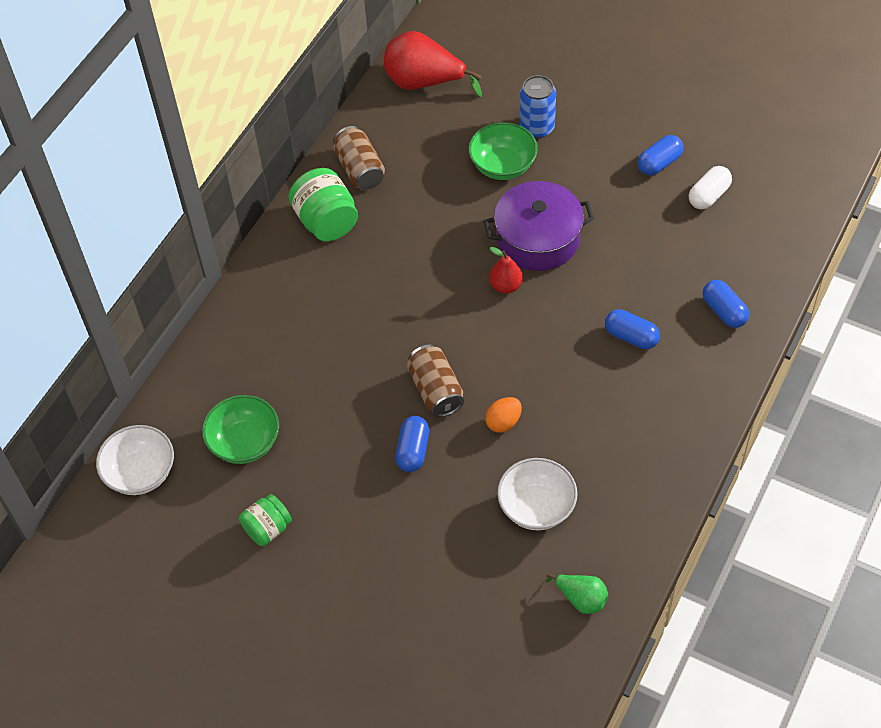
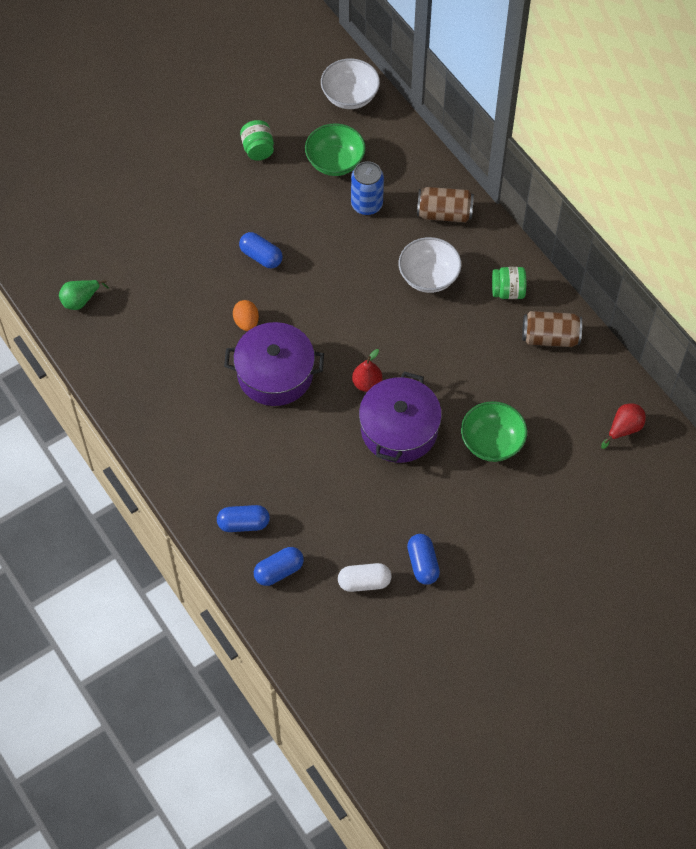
camera: 115 degrees right, 5 degrees up
(326, 222) = (507, 291): green jar -> green jar, size x0.64
(424, 82) = (624, 429): red pear -> red pear, size x0.53
(436, 390) = (302, 293): brown can -> brown can (444, 213)
(536, 507) = (165, 309): white bowl -> white bowl (428, 277)
(537, 127) = (520, 490): blue can -> blue can (367, 204)
(547, 366) = (275, 374): none -> purple pot
(631, 337) = (263, 444): blue capsule -> blue capsule (279, 571)
(708, 195) = (364, 582): white capsule -> white capsule turned 75 degrees counterclockwise

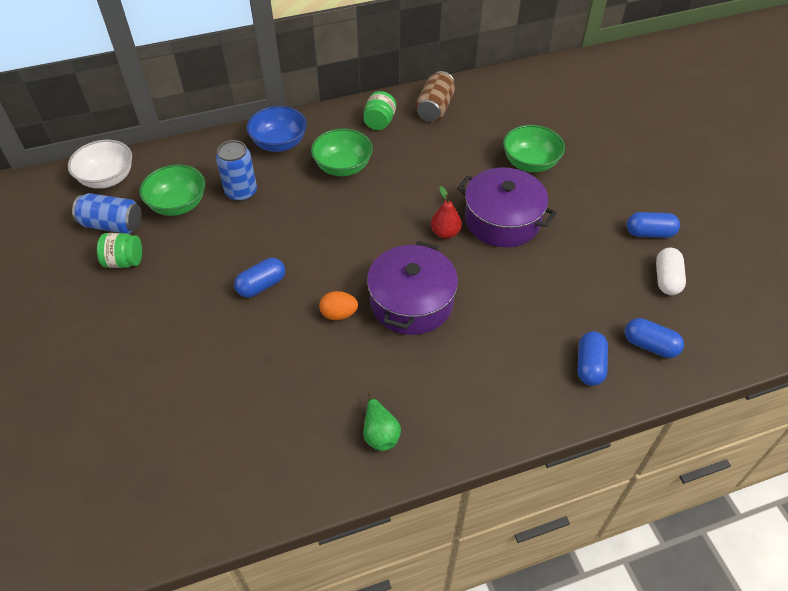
camera: 75 degrees left, 10 degrees down
(80, 300) = (240, 479): green pear -> green pear (380, 433)
(279, 571) = (650, 345): blue capsule -> blue capsule turned 45 degrees counterclockwise
(296, 124) = (112, 225): none -> blue can
(428, 277) = (343, 167): white bowl -> green bowl
(444, 213) = (279, 143): brown can -> blue bowl
(624, 429) = (534, 88): red pear -> none

